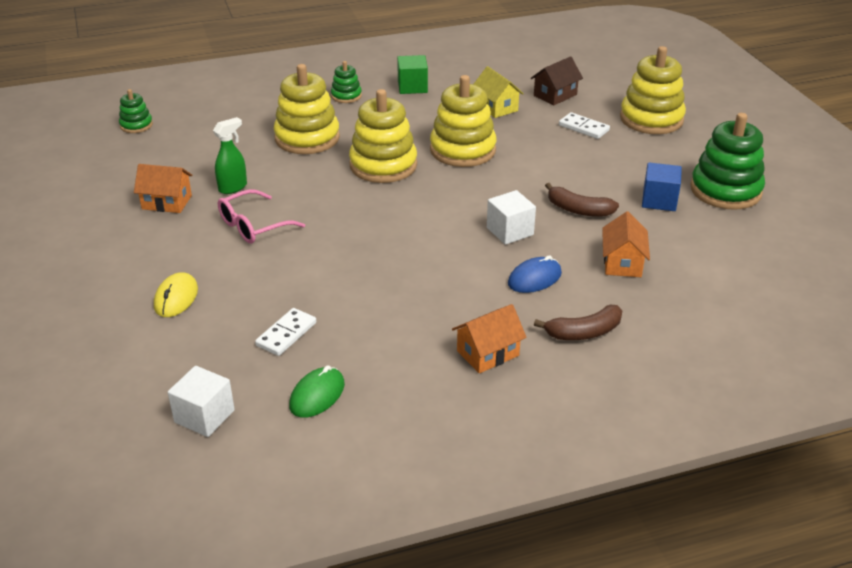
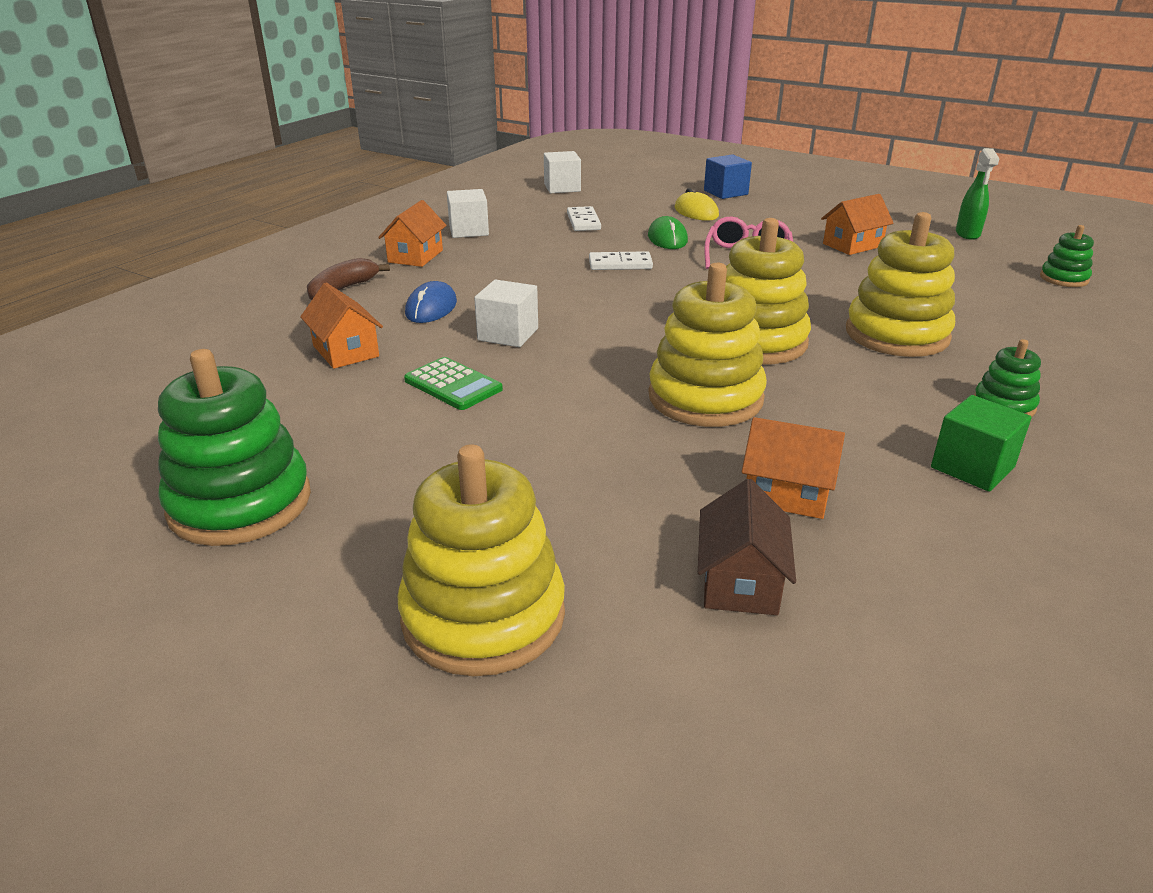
camera: 140 degrees right, 5 degrees down
(233, 187) = (835, 271): green spray bottle -> green spray bottle (967, 234)
(317, 395) = (510, 210): green mouse -> green mouse (667, 238)
(400, 373) = (468, 231): none -> white cube
(496, 107) = (786, 494): yellow house -> orange house
(578, 210) = (453, 385): brown banana -> green calculator
(583, 128) = (590, 522): white domino -> white domino (620, 264)
(659, 200) = (348, 440): blue cube -> blue cube (725, 192)

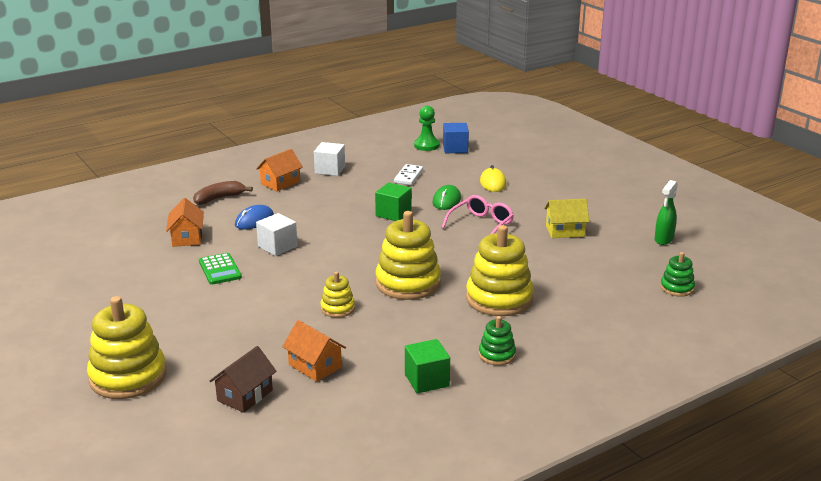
camera: 25 degrees right, 5 degrees down
(240, 503) = (77, 304): green stacking toy -> none
(562, 188) = (426, 145): white cube -> green pawn
(620, 264) = (393, 214): white domino -> green cube
(705, 398) = (337, 308): yellow stacking toy -> yellow stacking toy, size x0.51
(725, 192) = (535, 170): blue cube -> blue cube (455, 148)
(852, 245) = (565, 231): orange house -> yellow house

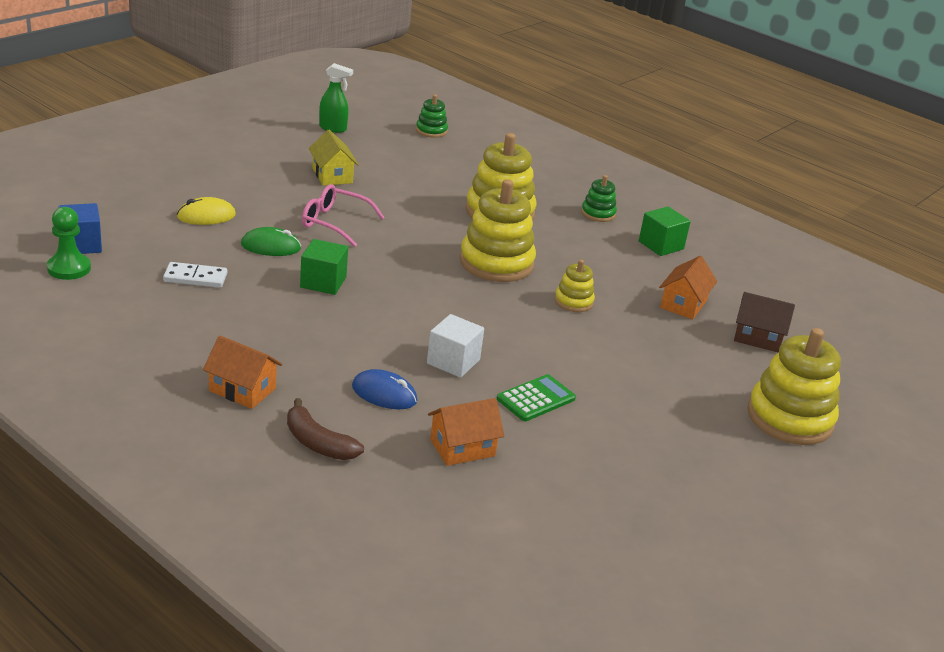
camera: 110 degrees left, 5 degrees up
(330, 170) = (180, 348): white cube -> none

